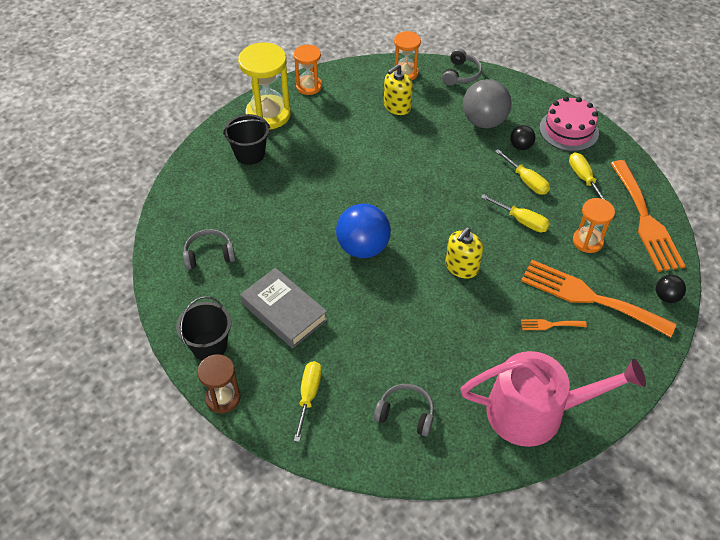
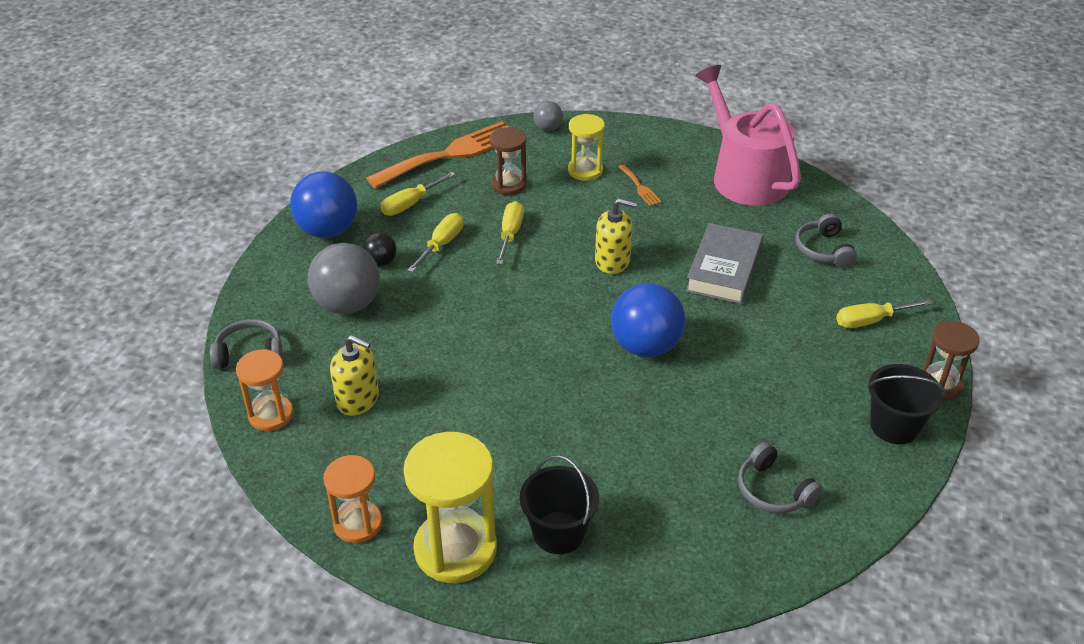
camera: 115 degrees left, 10 degrees down
(284, 311) = (791, 380): grey book -> grey book (723, 269)
(568, 130) = (328, 230): pink cake -> blue ball
(587, 241) = (508, 184): orange hourglass -> brown hourglass
(589, 297) = (585, 171): orange fork -> yellow hourglass
(666, 297) = (548, 128): black ball -> grey ball

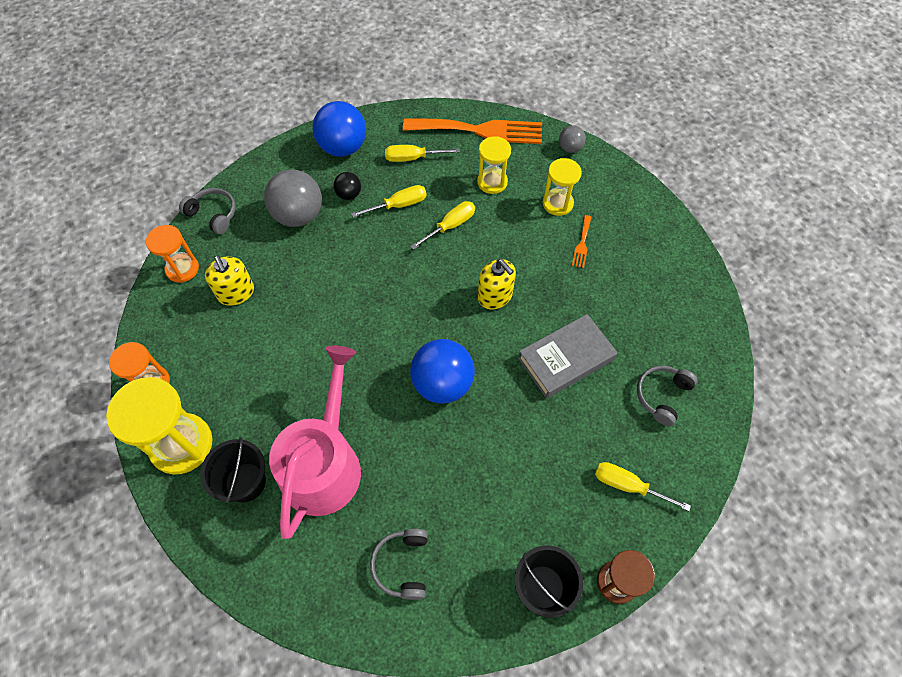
camera: 40 degrees right, 20 degrees up
(508, 184) = (492, 182): brown hourglass -> yellow hourglass
(745, 176) = (674, 286): pink watering can -> pink watering can (324, 463)

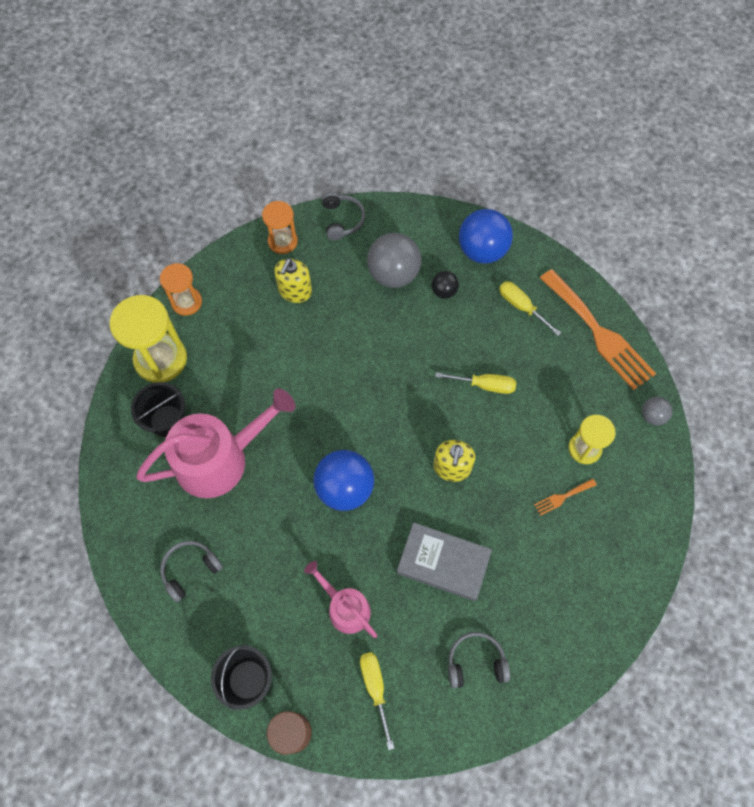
camera: 50 degrees right, 5 degrees up
(398, 205) = (468, 333): yellow screwdriver -> none
(492, 182) = (556, 382): yellow hourglass -> none
(543, 459) = (345, 607): none -> pink watering can

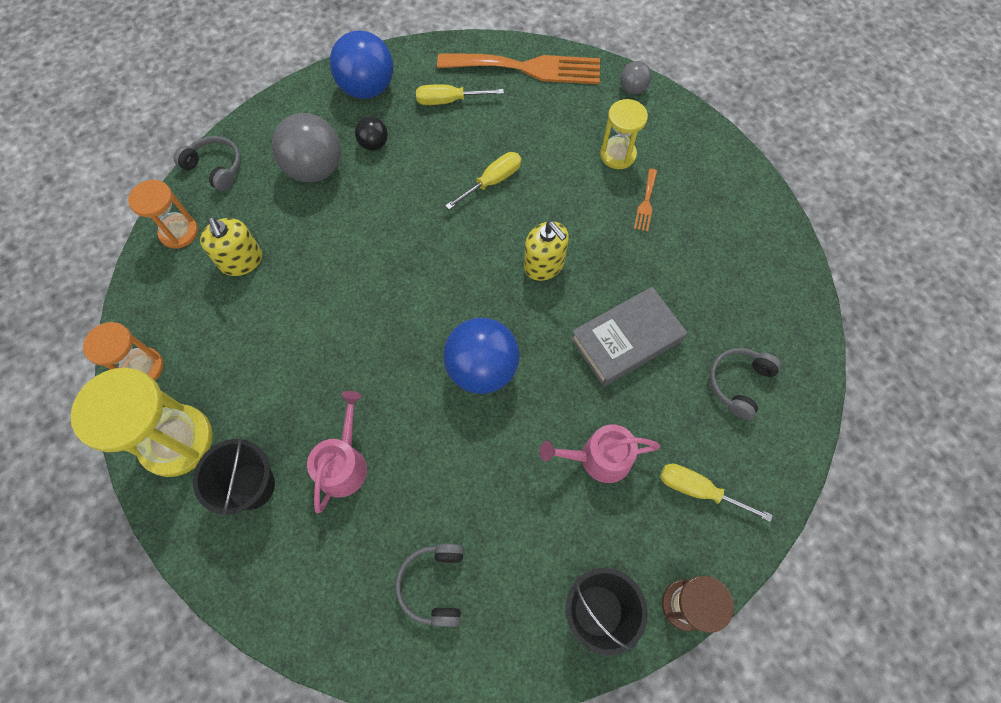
camera: 50 degrees left, 0 degrees up
(219, 459) = (343, 463): pink watering can -> pink watering can, size x0.55

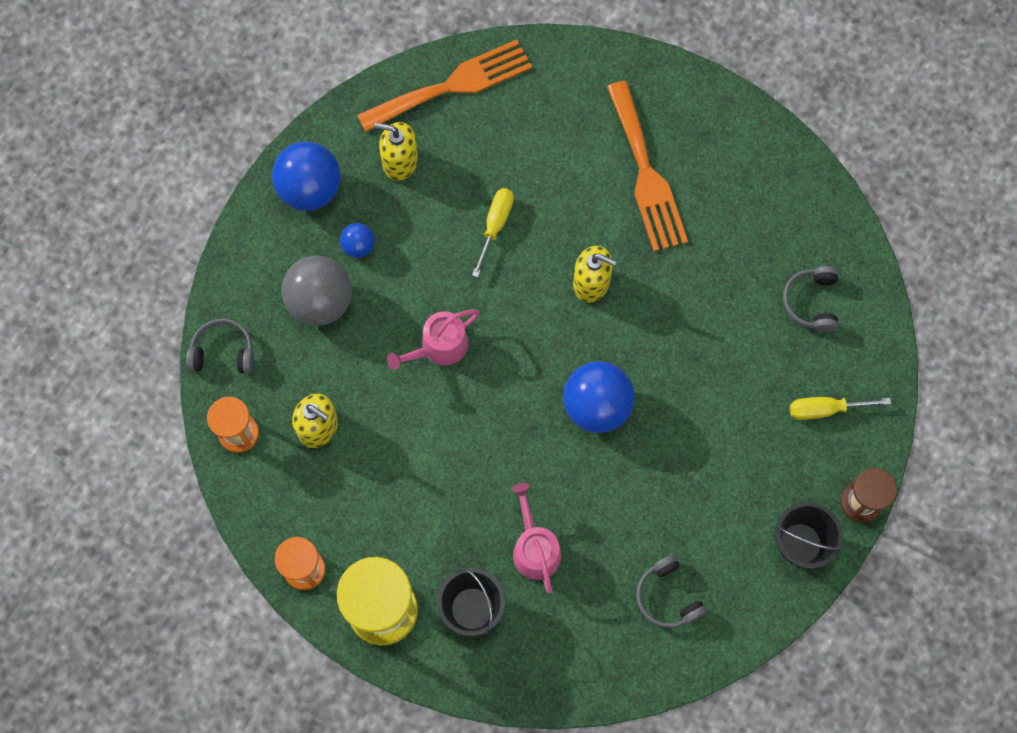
camera: 30 degrees left, 5 degrees up
(374, 144) = (359, 246): black ball -> blue ball
(449, 101) = (400, 162): yellow screwdriver -> yellow soap dispenser
(599, 458) = (735, 427): pink watering can -> pink watering can (439, 347)
(617, 155) = (593, 137): yellow hourglass -> none
(626, 339) = (700, 314): grey book -> none
(632, 89) = (566, 57): grey ball -> none
(646, 203) = (645, 174): orange fork -> orange fork, size x2.43

